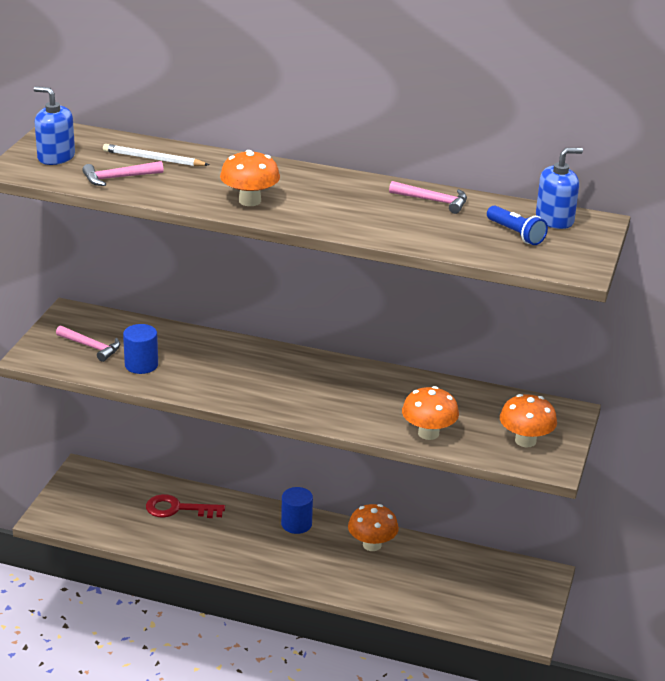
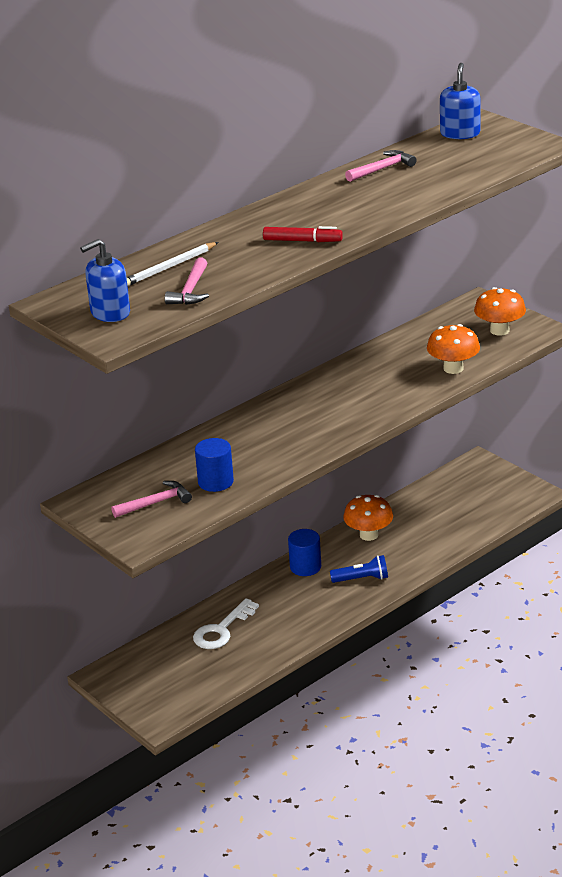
camera: 55 degrees left, 0 degrees up
(178, 509) = (222, 630): red key -> white key
(250, 201) = (302, 241): orange mushroom -> red marker
(516, 234) = (469, 152): blue flashlight -> blue flashlight (362, 579)

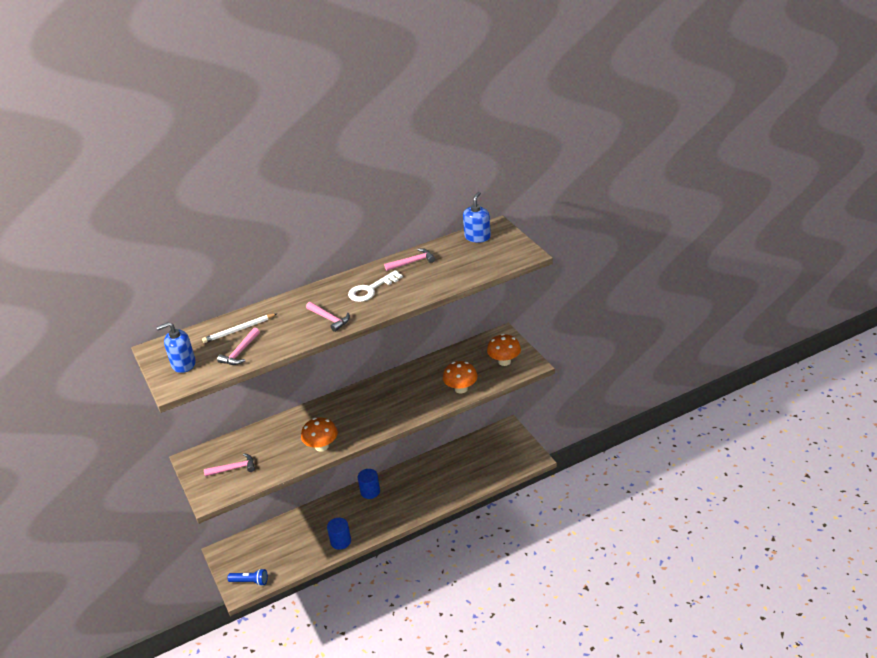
camera: 15 degrees right, 5 degrees up
(215, 482) = (276, 458): blue cylinder -> blue cylinder (340, 541)
(222, 630) = (302, 531): white key -> white key (371, 289)
(302, 241) = (329, 319): red marker -> pink hammer
(362, 579) = (400, 507): blue flashlight -> blue flashlight (250, 581)
(368, 535) = (418, 473): orange mushroom -> orange mushroom (322, 446)

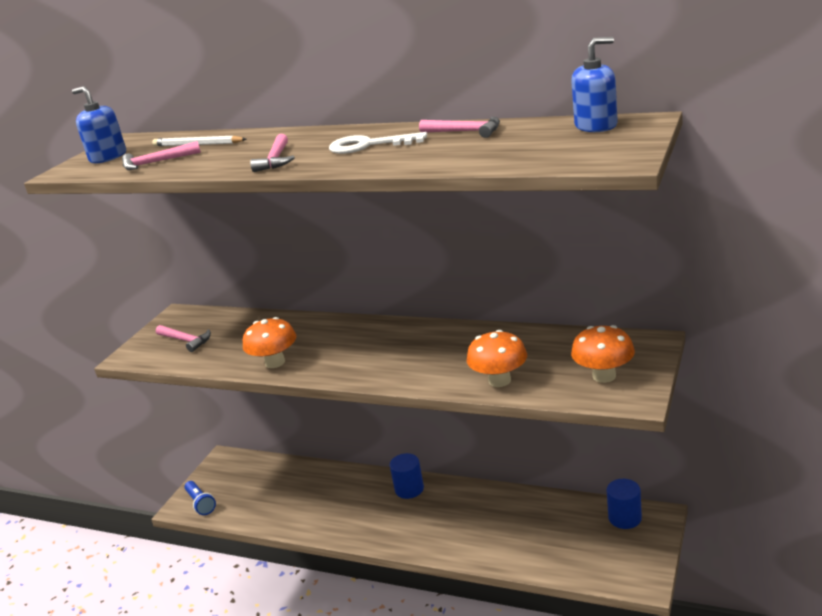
camera: 50 degrees right, 10 degrees down
(340, 541) = (314, 522): blue cylinder -> blue cylinder (625, 518)

